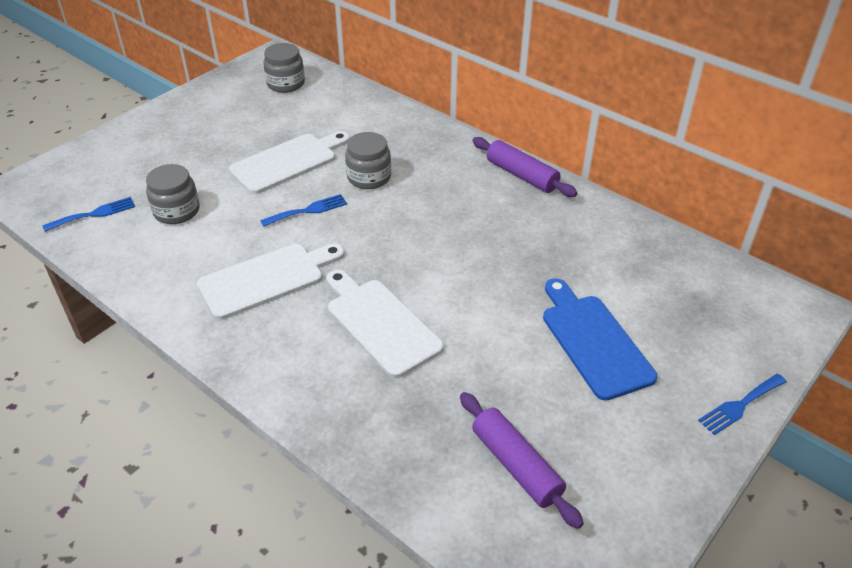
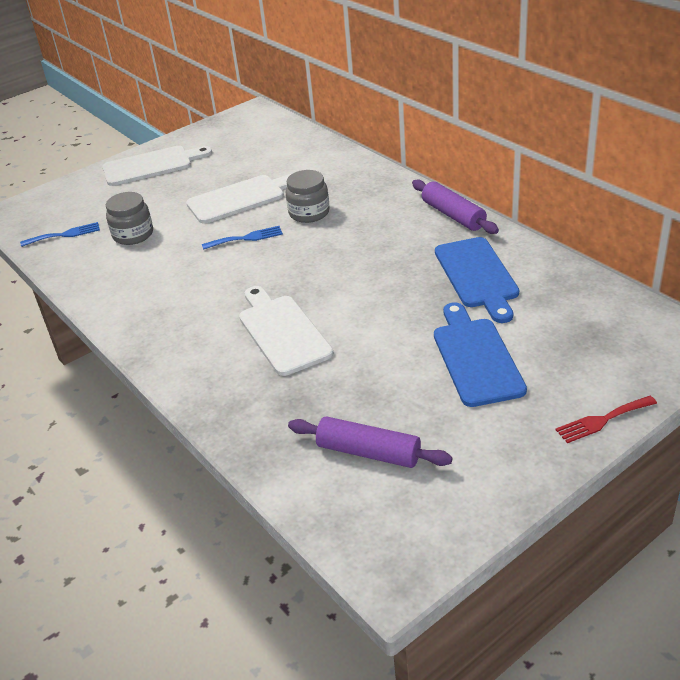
camera: 15 degrees right, 5 degrees down
(267, 279) = (194, 291): white cutting board -> white cutting board (152, 165)
(286, 84) = (257, 134): grey jar -> none
(516, 465) = (368, 452): purple rolling pin -> purple rolling pin turned 45 degrees counterclockwise
(567, 245) = (477, 276): none -> blue cutting board
(740, 405) = (602, 420): blue fork -> red fork

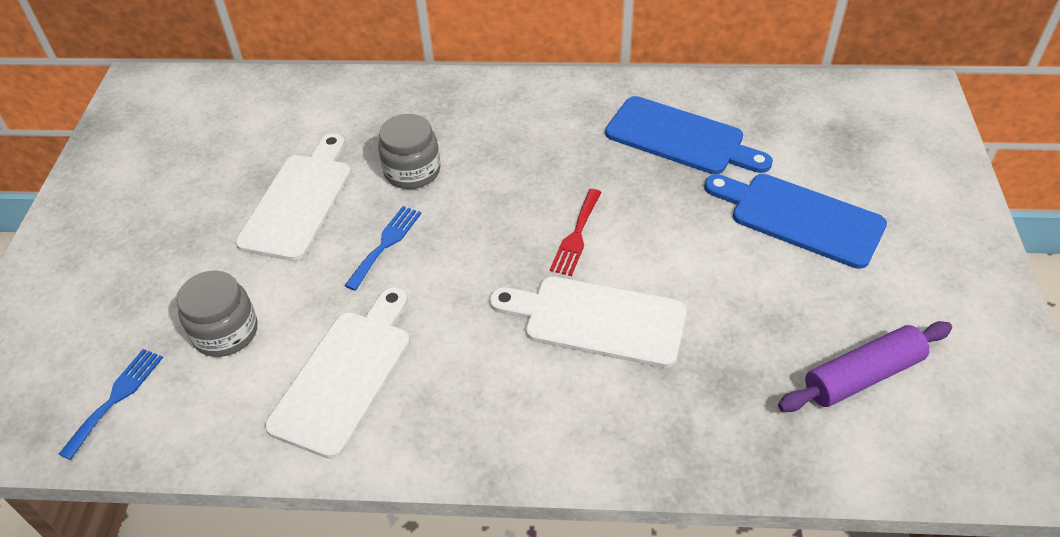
camera: 50 degrees left, 10 degrees up
(152, 165) = (98, 228): white cutting board -> white cutting board (345, 375)
(453, 215) = (565, 89): purple rolling pin -> none
(602, 420) = (963, 204): red fork -> red fork (576, 236)

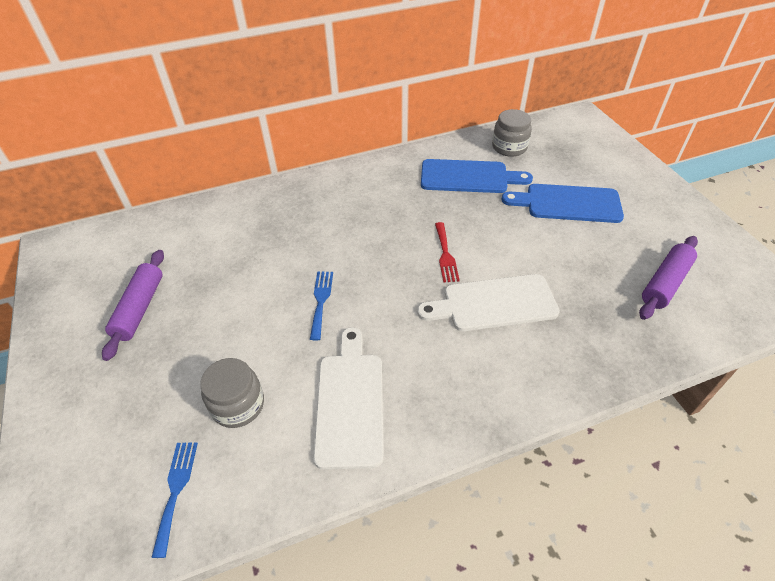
camera: 25 degrees left, 0 degrees up
(186, 186) = (139, 308): none -> purple rolling pin
(299, 201) = (238, 292): white cutting board -> none
(412, 171) = (309, 247): grey jar -> grey jar (509, 147)

